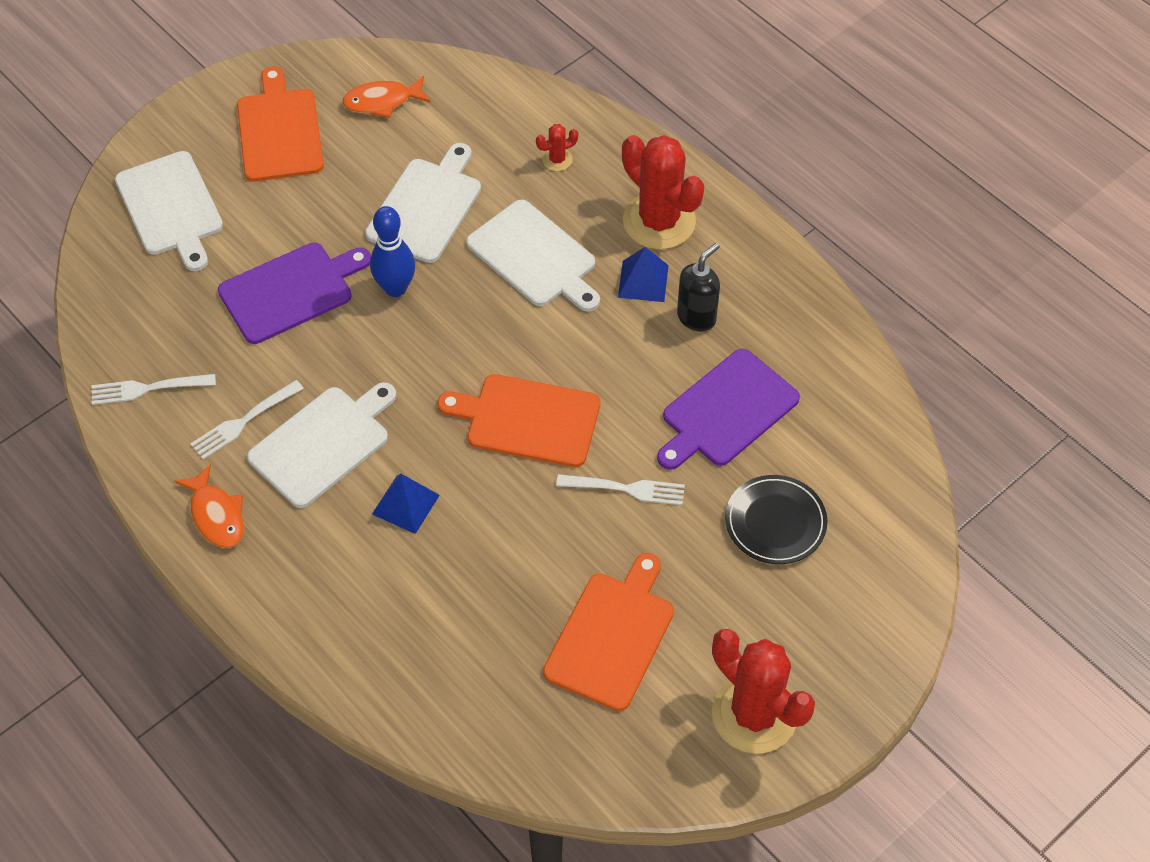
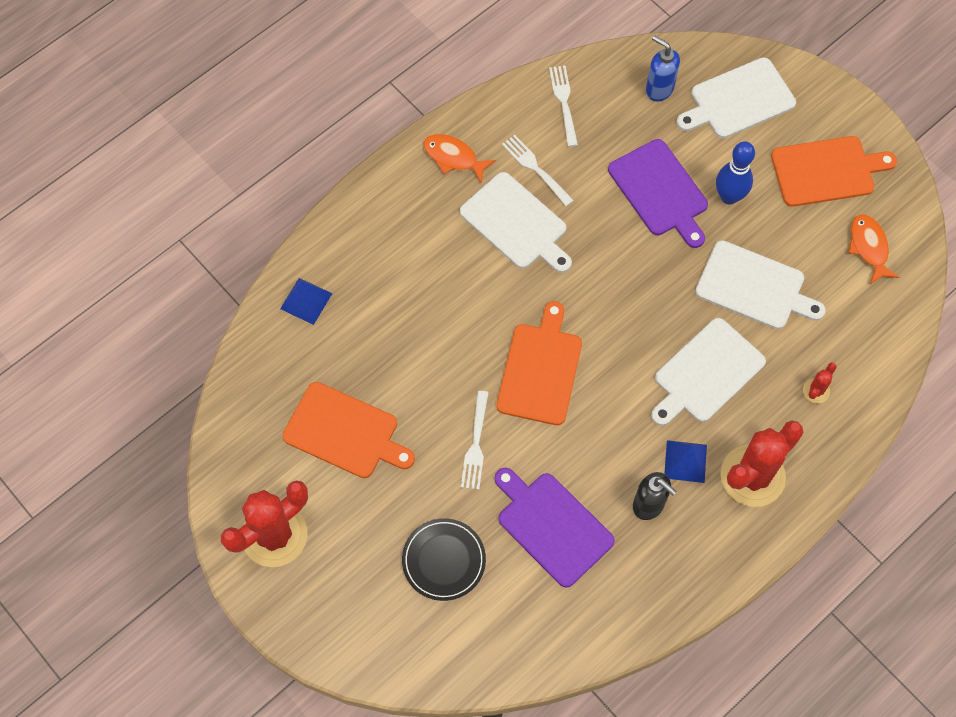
camera: 90 degrees right, 10 degrees up
(143, 286) = (659, 89): none -> blue soap dispenser
(216, 515) = (453, 157): orange fish -> orange fish turned 60 degrees clockwise
(395, 288) = (667, 267): blue bowling pin -> blue bowling pin (729, 196)
(405, 504) = (462, 283): blue pyramid -> blue pyramid (306, 301)
(557, 160) = (816, 391): red cactus -> red cactus turned 60 degrees clockwise

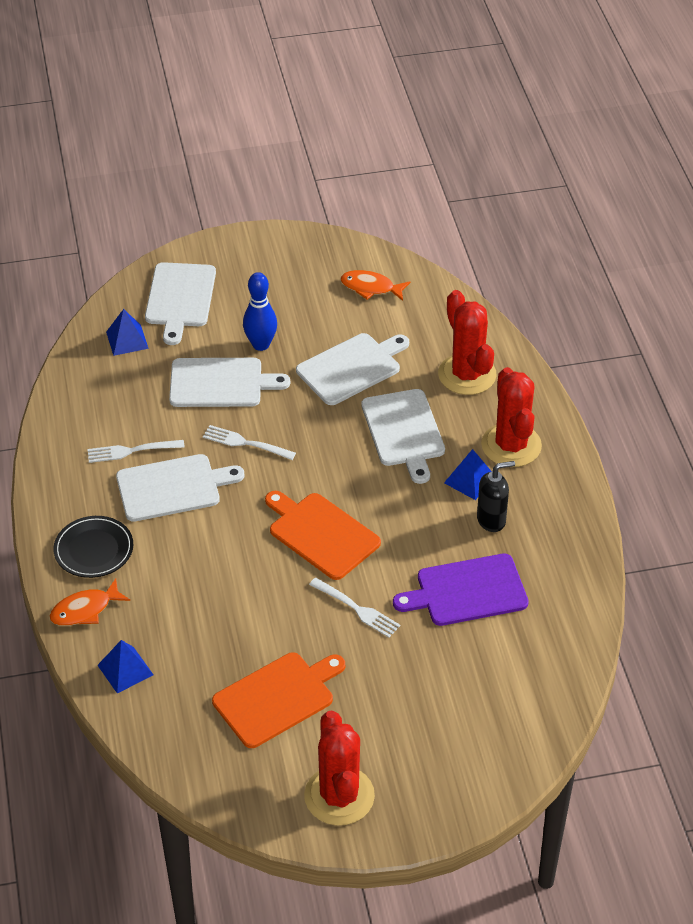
camera: 60 degrees left, 20 degrees down
(444, 560) = (448, 680): black plate -> black plate (94, 549)
(453, 157) = (72, 500): orange fish -> orange fish (85, 610)
(564, 103) = (86, 404): white fork -> white fork (246, 443)
(659, 89) = (127, 340): blue soap dispenser -> blue pyramid
(660, 191) = (220, 383): purple cutting board -> white cutting board
(816, 391) = (467, 375): red cactus -> red cactus, size x2.34
(827, 171) = (286, 279): orange cutting board -> none

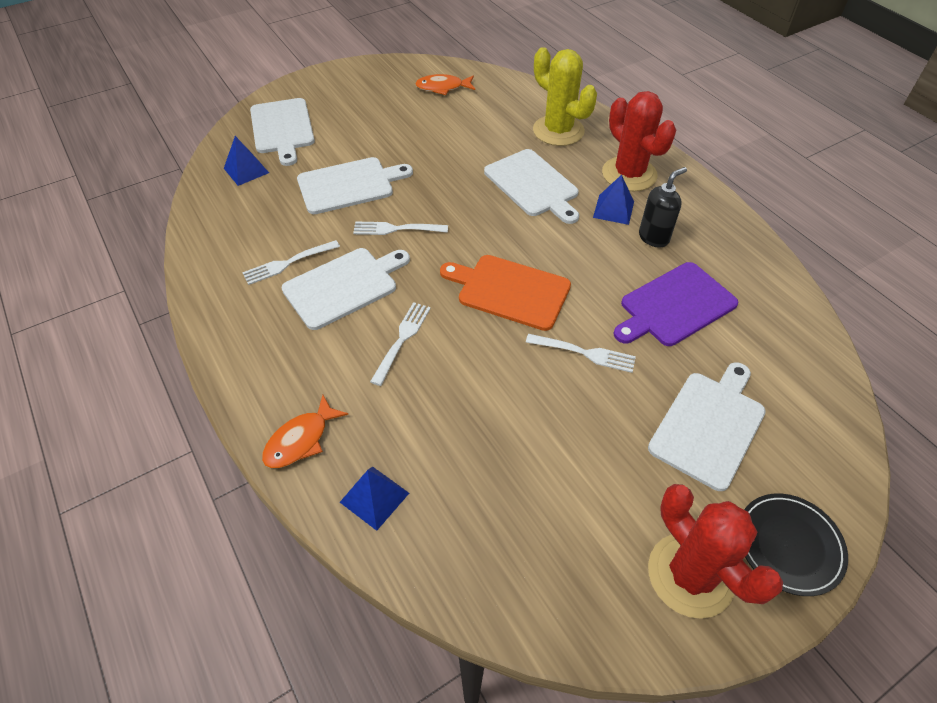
camera: 20 degrees left, 5 degrees up
(94, 549) = (286, 370): black plate -> black plate (789, 545)
(202, 552) = (402, 340): none -> white fork
(261, 344) = (371, 147): blue bowling pin -> none
(277, 698) = (558, 475): orange cutting board -> none
(351, 368) = (460, 147): white cutting board -> white cutting board (709, 425)
(467, 375) = (558, 131): red cactus -> yellow cactus

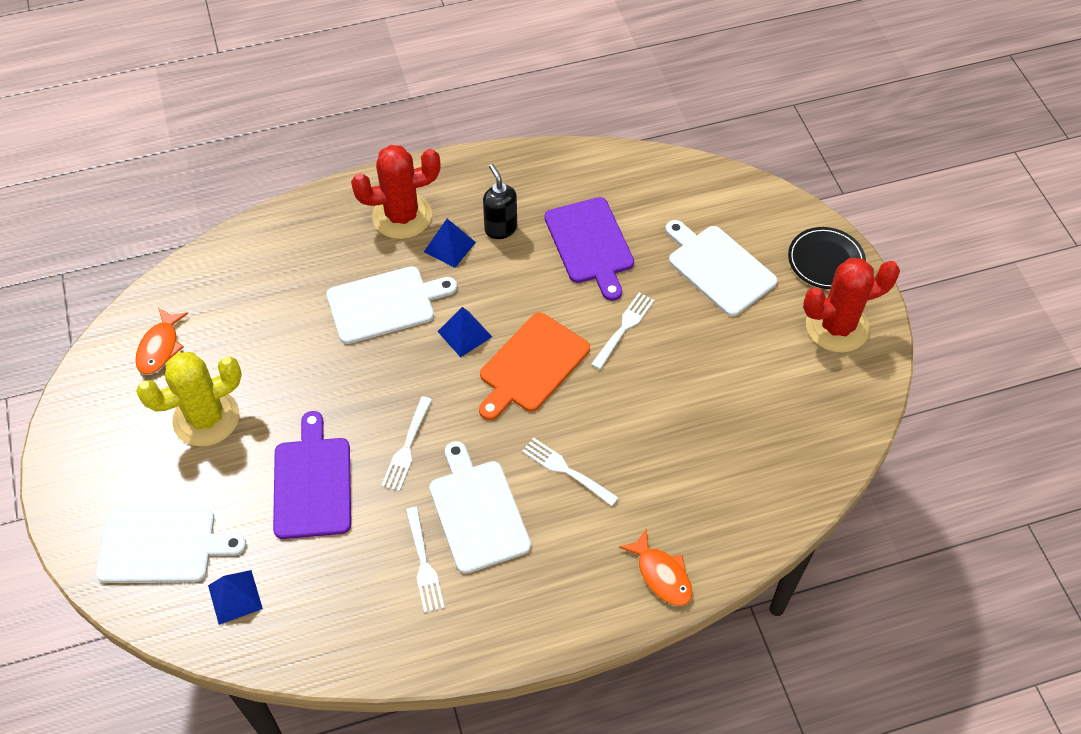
camera: 75 degrees left, 5 degrees up
(349, 185) = (312, 483): white cutting board -> purple cutting board
(374, 497) = (733, 522): blue pyramid -> blue pyramid (464, 334)
(558, 131) = (302, 254): yellow cactus -> yellow cactus (206, 418)

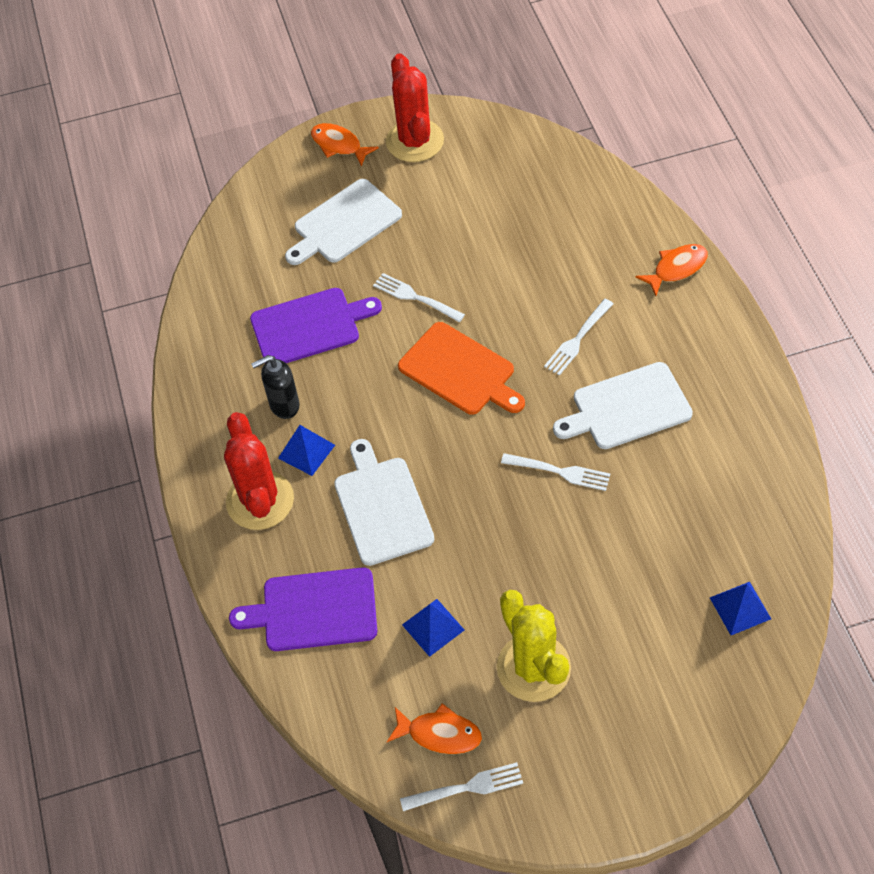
camera: 85 degrees left, 0 degrees up
(162, 546) = (691, 687): white cutting board -> none
(312, 483) = (606, 553): purple cutting board -> purple cutting board (314, 610)
(423, 562) = (684, 448): white fork -> white fork (466, 788)
(464, 334) = (421, 430): blue pyramid -> blue pyramid (433, 627)
(825, 260) = (339, 145): black plate -> orange fish

